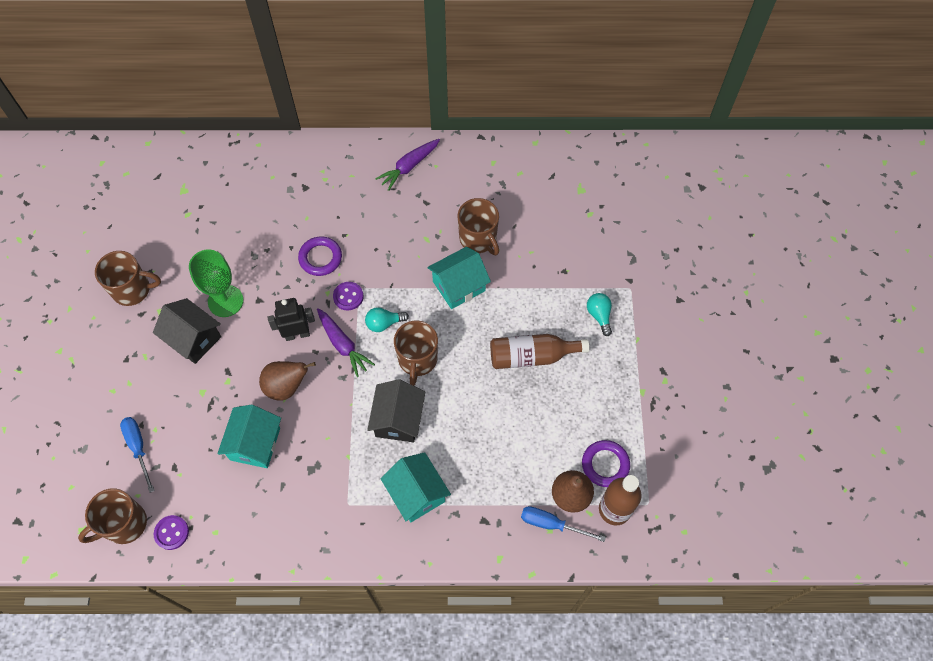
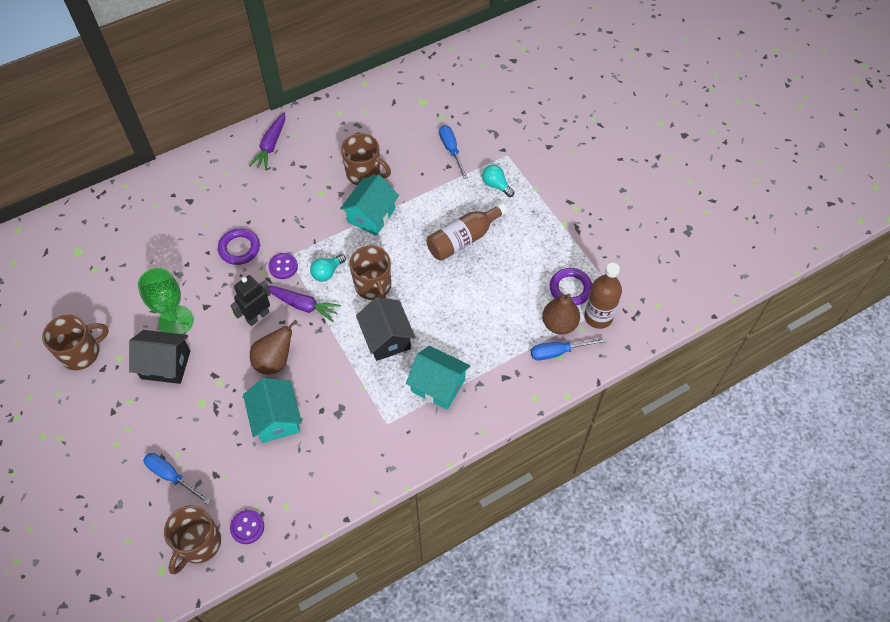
camera: 30 degrees left, 5 degrees down
(577, 256) = (451, 150): none -> blue screwdriver

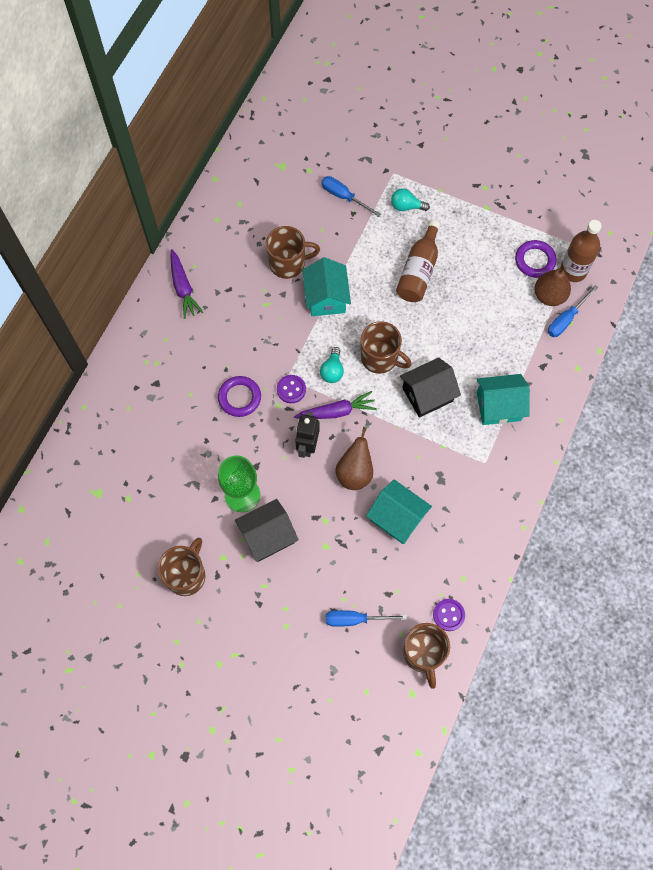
camera: 35 degrees left, 10 degrees up
(386, 338) = (427, 394): black house -> black house turned 60 degrees counterclockwise

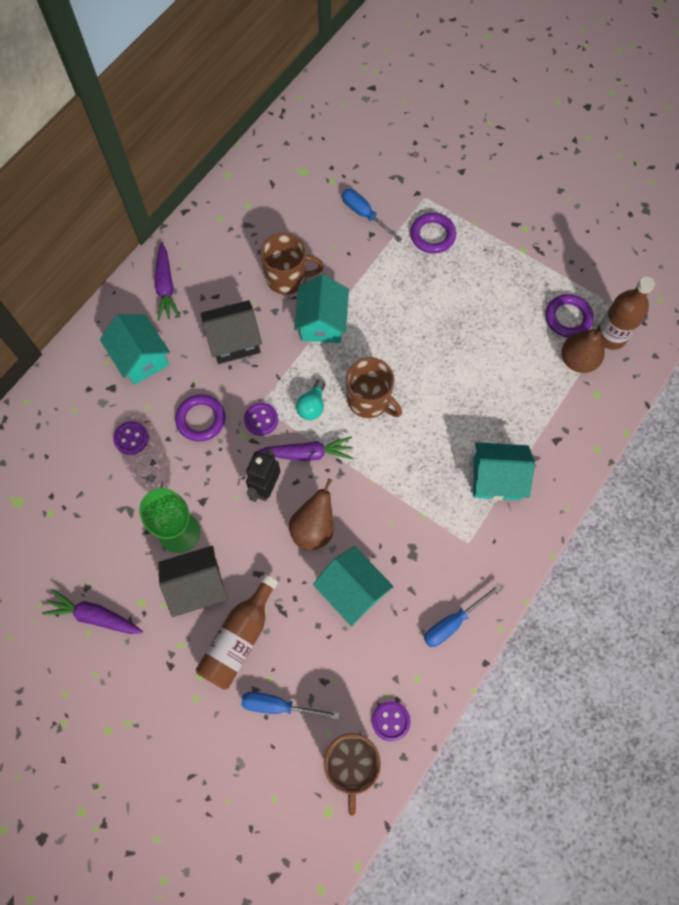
camera: 10 degrees right, 0 degrees up
(176, 353) = (141, 358): none -> turquoise house
(183, 423) = (131, 438): none -> purple button
(186, 575) = (94, 616): brown mug -> purple carrot
(406, 206) = (432, 235): turquoise light bulb -> purple ring
(419, 271) = (432, 309): brown bottle -> brown bottle (239, 638)
(427, 394) = (416, 451): black house -> black house (234, 341)
(566, 319) = (593, 390): blue screwdriver -> blue screwdriver (452, 622)

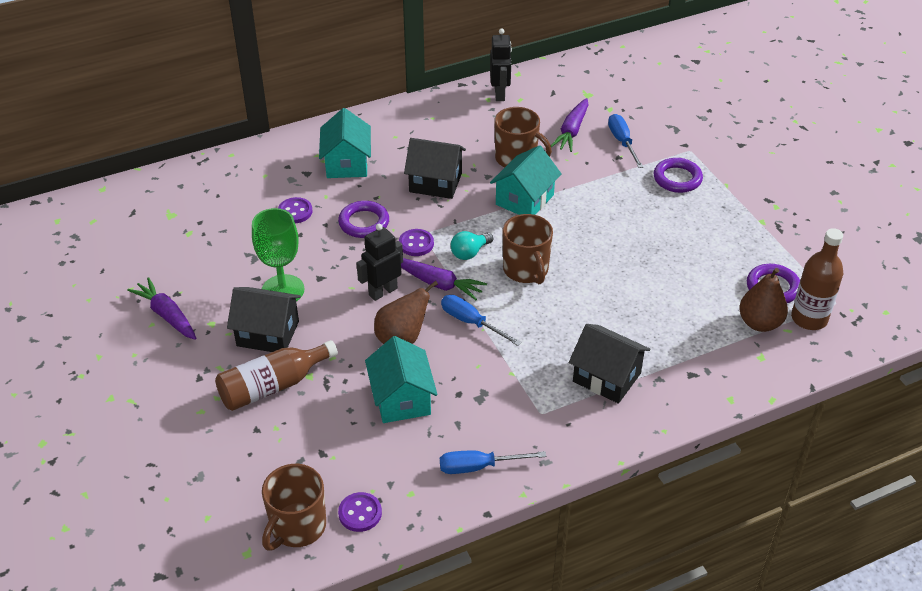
camera: 30 degrees right, 25 degrees down
(166, 287) = (406, 126): purple carrot -> purple carrot (571, 131)
(226, 207) = (500, 94): none -> black robot
(278, 705) = (267, 451): blue screwdriver -> blue screwdriver (471, 322)
(496, 478) = (607, 377): turquoise house -> black house

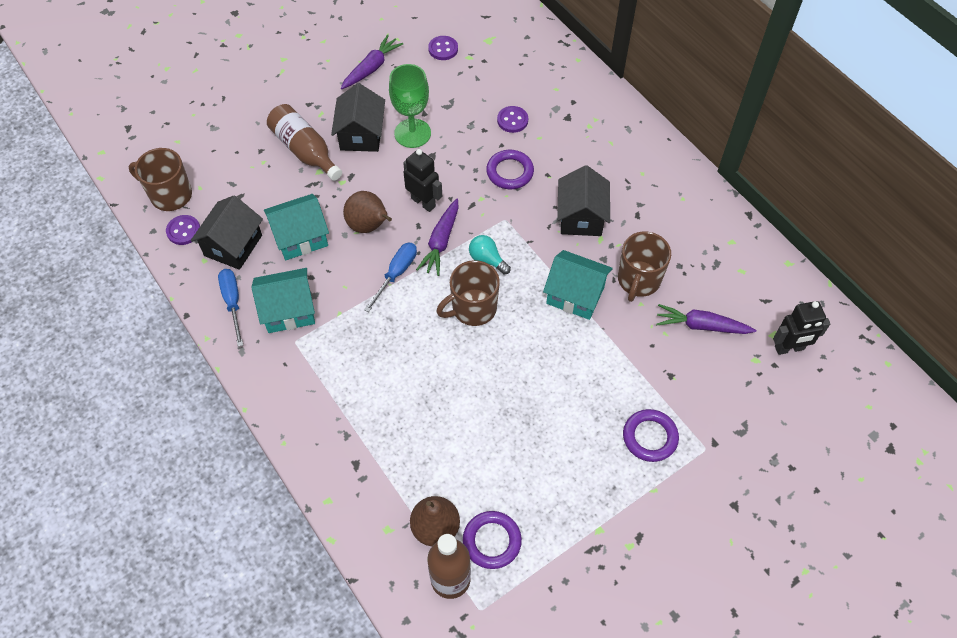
camera: 80 degrees right, 15 degrees up
(347, 163) = (589, 143): turquoise house -> turquoise house (289, 310)
(416, 244) = (490, 216): purple button -> purple button (443, 49)
(500, 94) = (744, 251): black robot -> black robot (789, 348)
(607, 377) = (343, 390): black house -> black house (233, 245)
(622, 142) = (698, 377): blue screwdriver -> none

